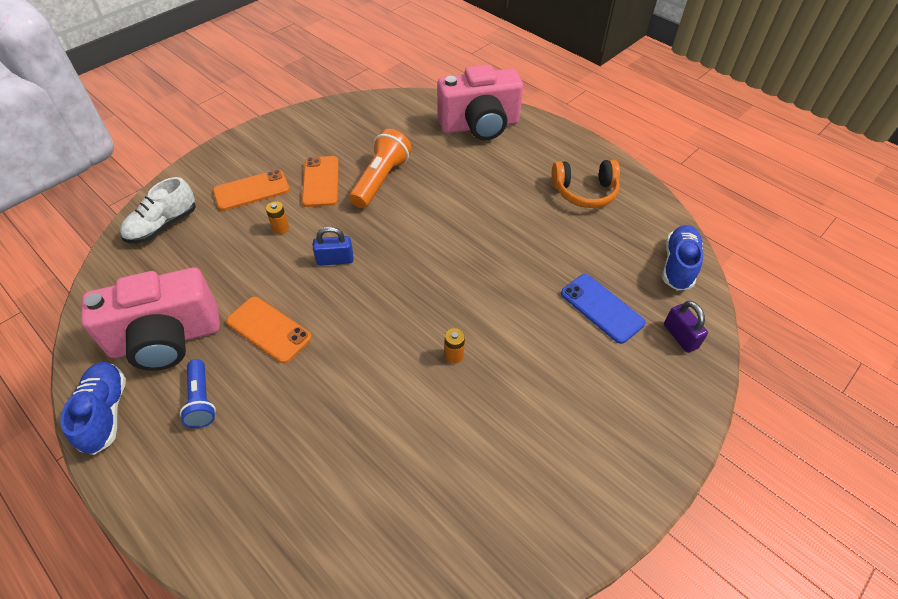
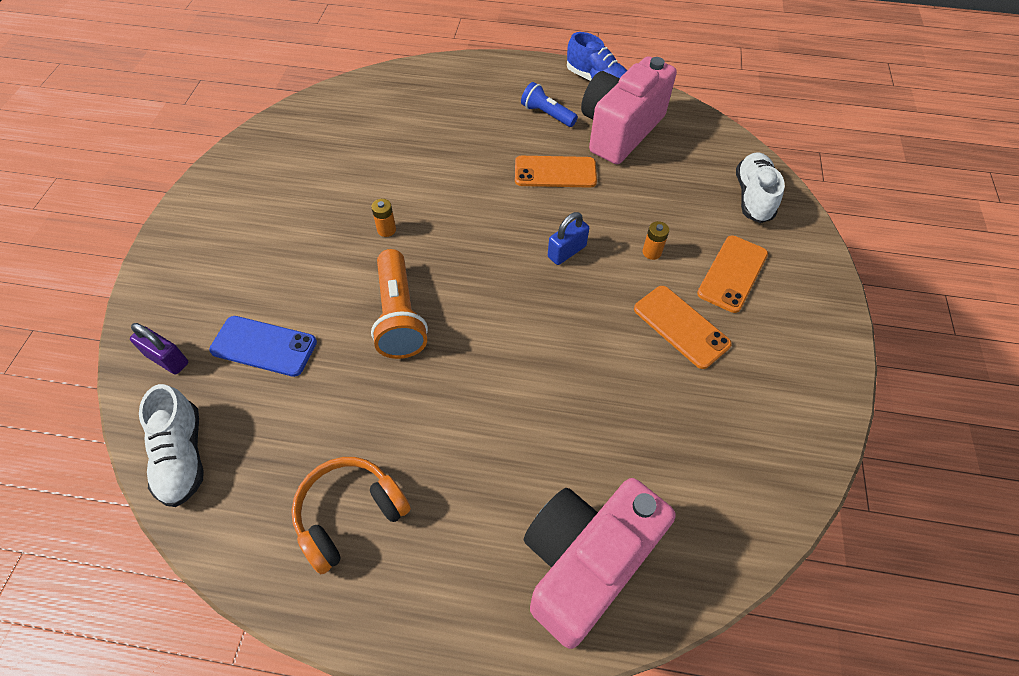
camera: 145 degrees right, 5 degrees up
(381, 180) = (620, 370): orange flashlight -> orange flashlight (399, 316)
(678, 265) = (182, 456): blue shoe -> white shoe

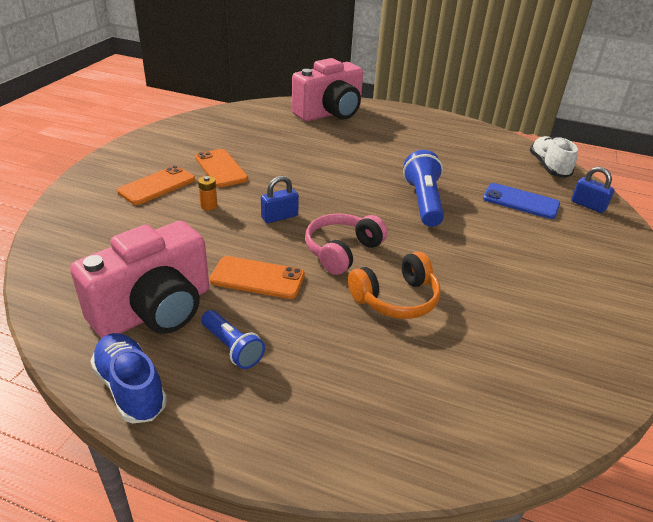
camera: 170 degrees left, 20 degrees down
(167, 359) = (588, 205): purple padlock -> blue padlock
(350, 514) = (445, 138): orange headphones -> orange headphones (396, 299)
(386, 230) = (438, 255): orange battery -> none
(399, 316) = (423, 202): orange flashlight -> blue flashlight
(486, 217) = (342, 251): none -> pink headphones
(753, 197) = (81, 227): white shoe -> none

